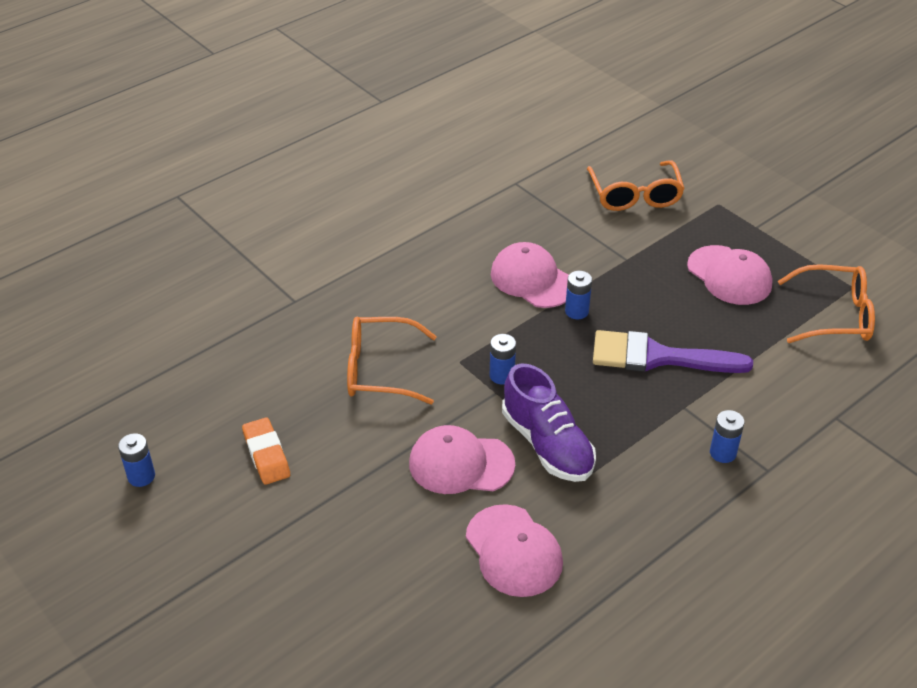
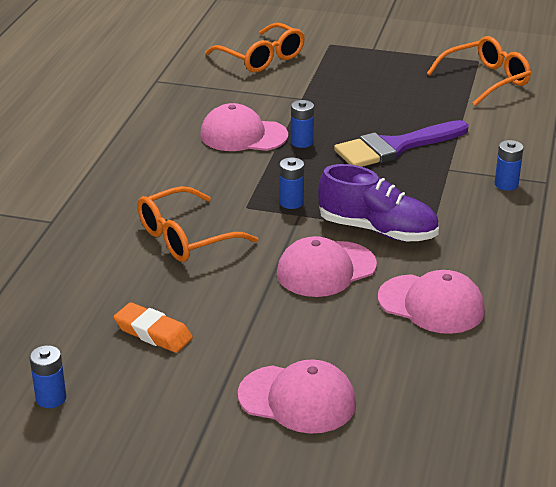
camera: 35 degrees left, 10 degrees down
(729, 275) = (388, 82): pink cap -> pink cap (297, 399)

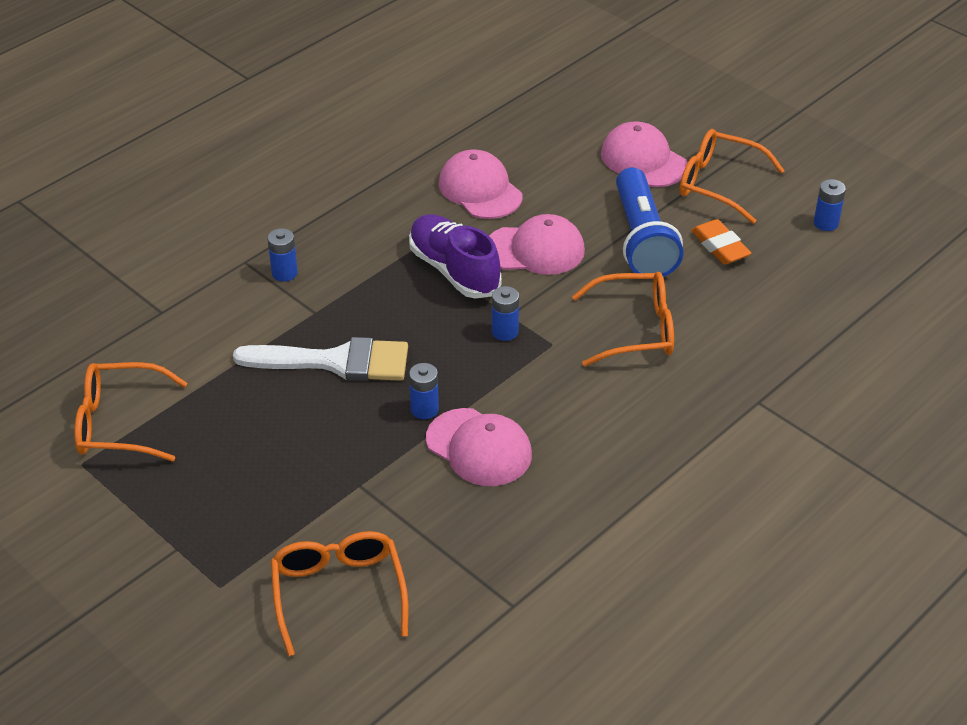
camera: 150 degrees left, 10 degrees up
(195, 401) = (718, 184): none -> orange glasses
(234, 312) = (642, 240): none -> blue flashlight
(395, 147) = (335, 361): purple brush -> white brush

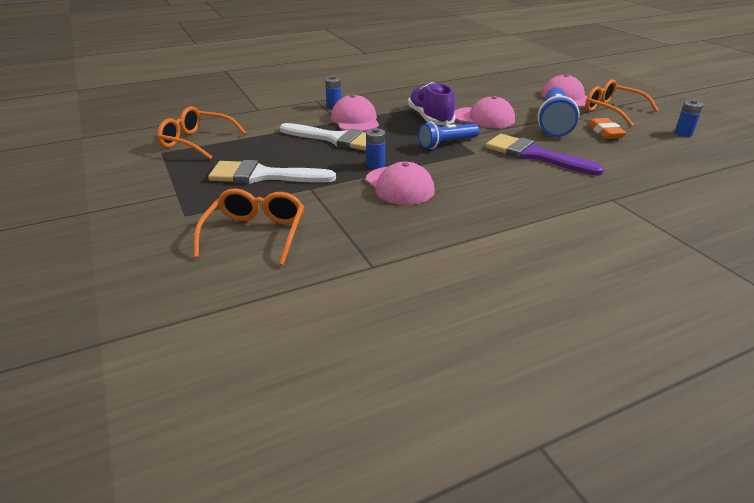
camera: 20 degrees right, 10 degrees down
(276, 477) = (263, 176): none -> white brush
(480, 190) = (463, 95): pink cap -> pink cap (355, 120)
(505, 332) = (446, 143): blue battery -> blue flashlight
(636, 329) = (534, 155): orange glasses -> purple brush

